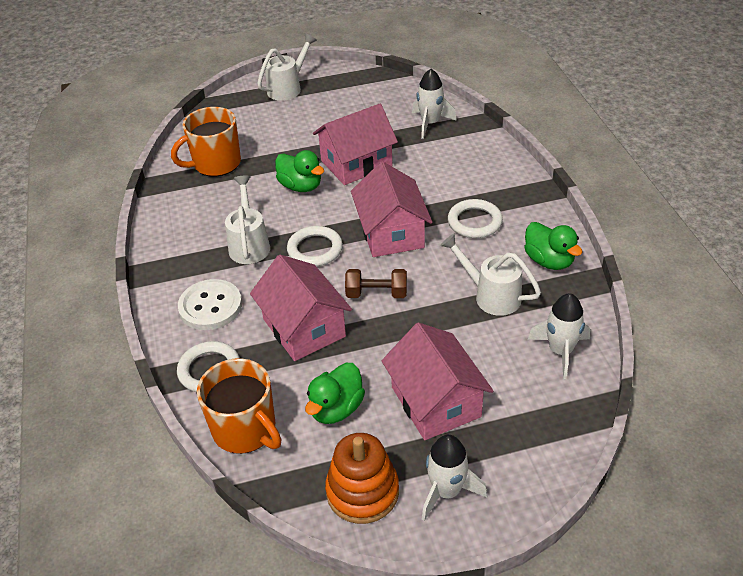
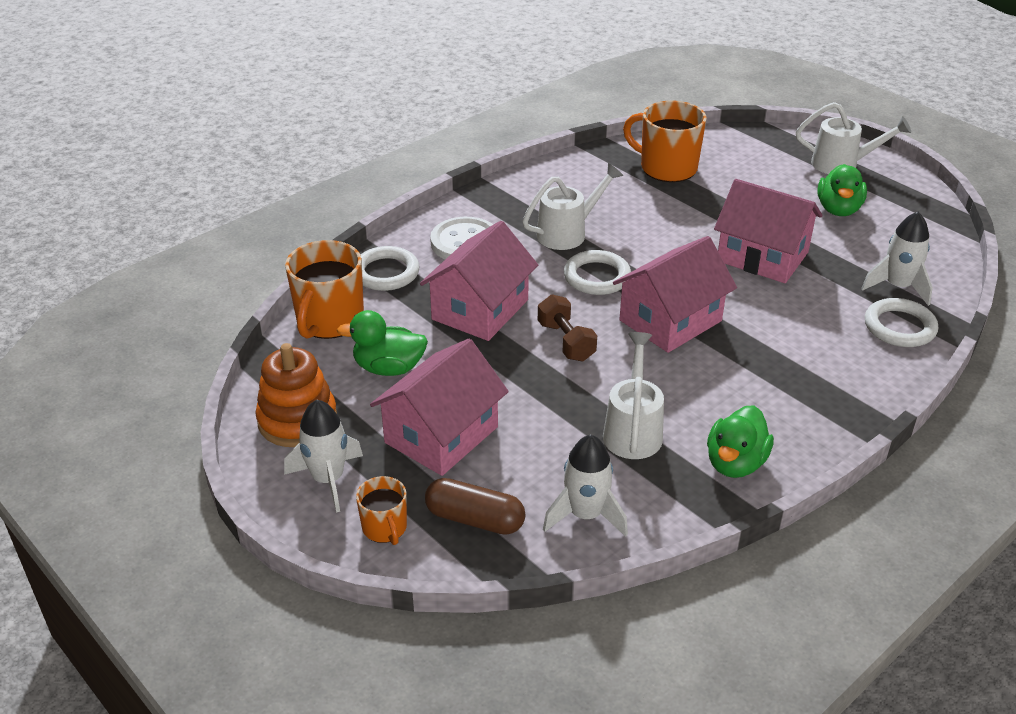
camera: 60 degrees right, 5 degrees down
(301, 186) = (685, 233): green duck -> green duck (838, 209)
(474, 222) = (748, 379): white ring -> white ring (899, 327)
(519, 470) = (385, 528): none -> orange mug
(535, 413) = (475, 519): none -> brown capsule

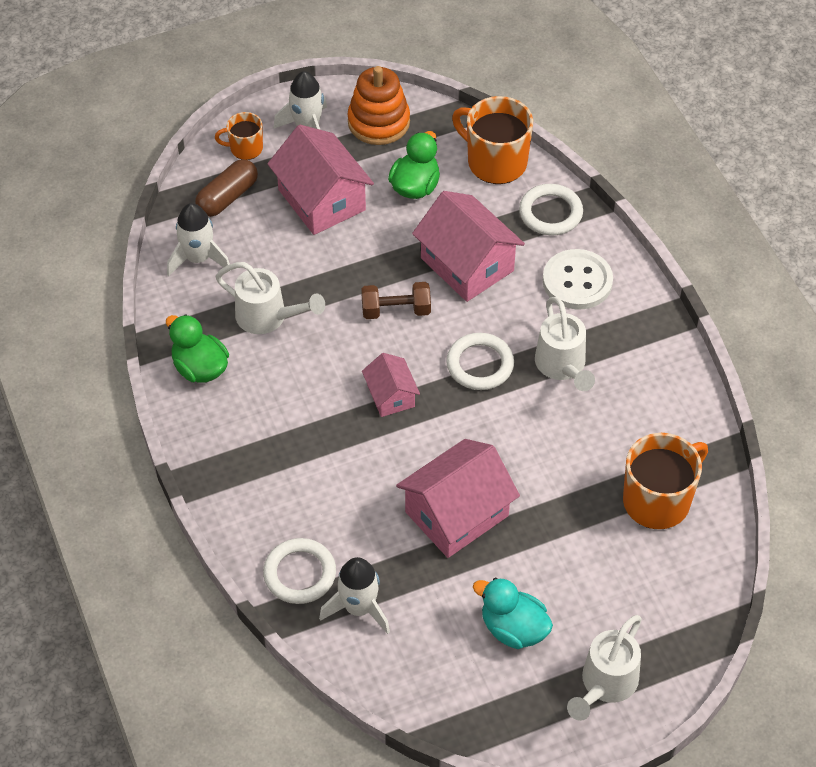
camera: 110 degrees right, 15 degrees up
(670, 320) = (391, 396): pink house -> pink house, size x0.55
(838, 209) = (513, 629): green duck -> turquoise duck

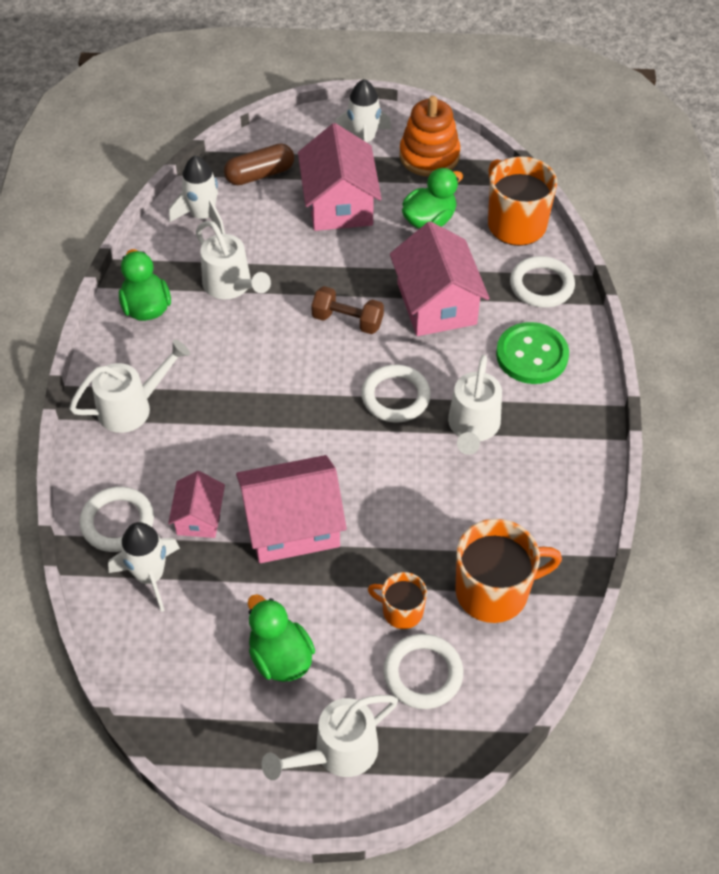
camera: 25 degrees right, 0 degrees up
(245, 148) = (300, 140): orange mug -> orange mug (401, 611)
(246, 466) = (132, 407): none -> white watering can
(391, 396) = (297, 394): pink house -> pink house (199, 517)
(513, 629) = (280, 657): turquoise duck -> green duck
(577, 281) = (532, 355): white button -> green button
(638, 592) = (423, 673): none -> white ring

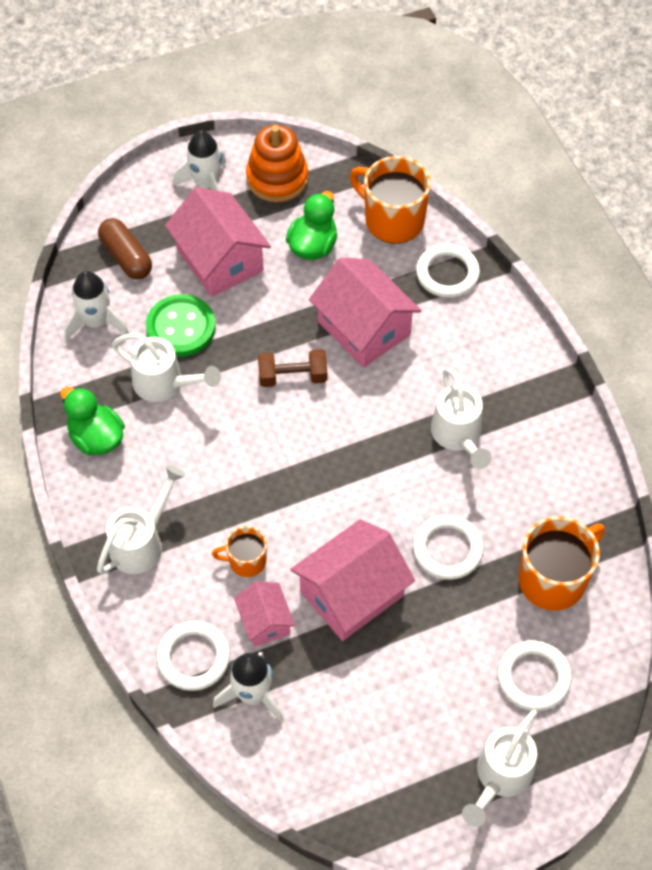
camera: 25 degrees left, 5 degrees up
(260, 174) = (126, 257): brown capsule -> brown capsule turned 75 degrees counterclockwise
(280, 657) = (408, 717): green duck -> none
(395, 397) = (376, 434): white ring -> white ring (447, 549)
(401, 611) = (487, 630): orange mug -> orange mug (246, 561)
(532, 355) = (473, 346): green button -> green button (181, 327)

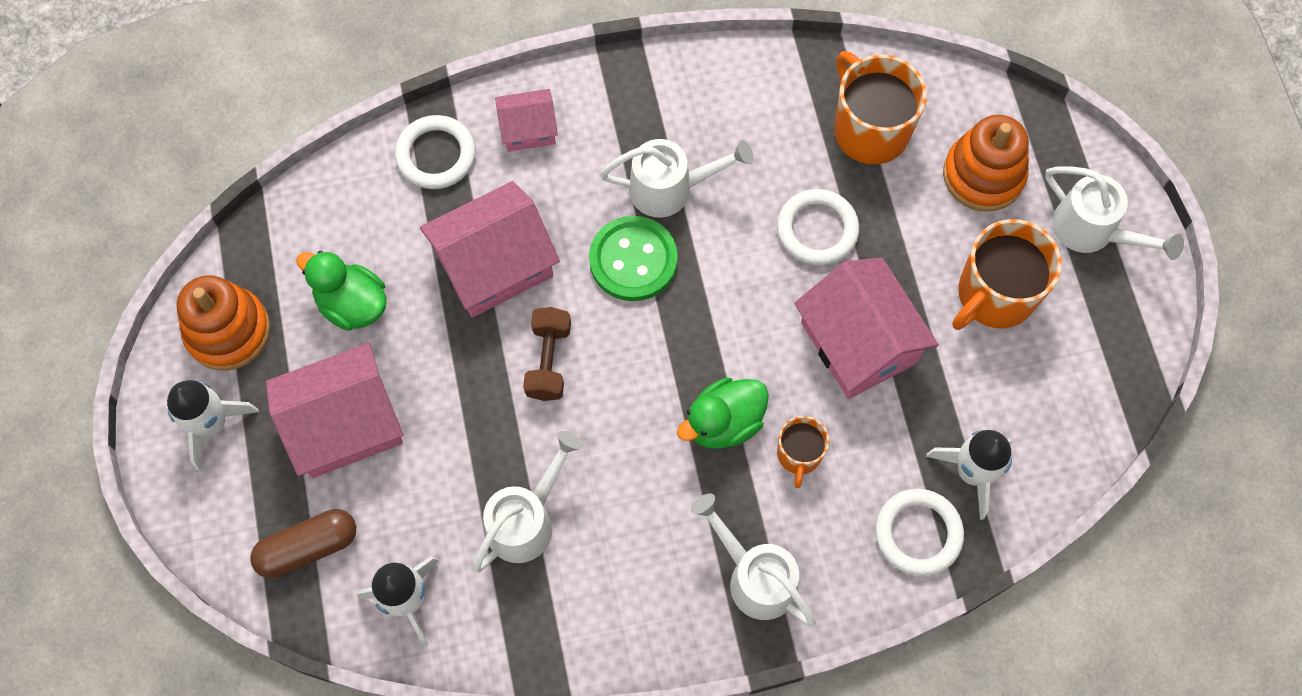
camera: 80 degrees left, 10 degrees up
(96, 438) = (591, 618): green duck -> green duck (724, 423)
(181, 327) = (442, 489): green button -> green button (633, 260)
(265, 621) = (881, 444): pink house -> pink house (528, 129)
(393, 220) = (337, 202): orange mug -> orange mug (994, 295)
(533, 677) = (983, 175): white ring -> orange stacking toy

